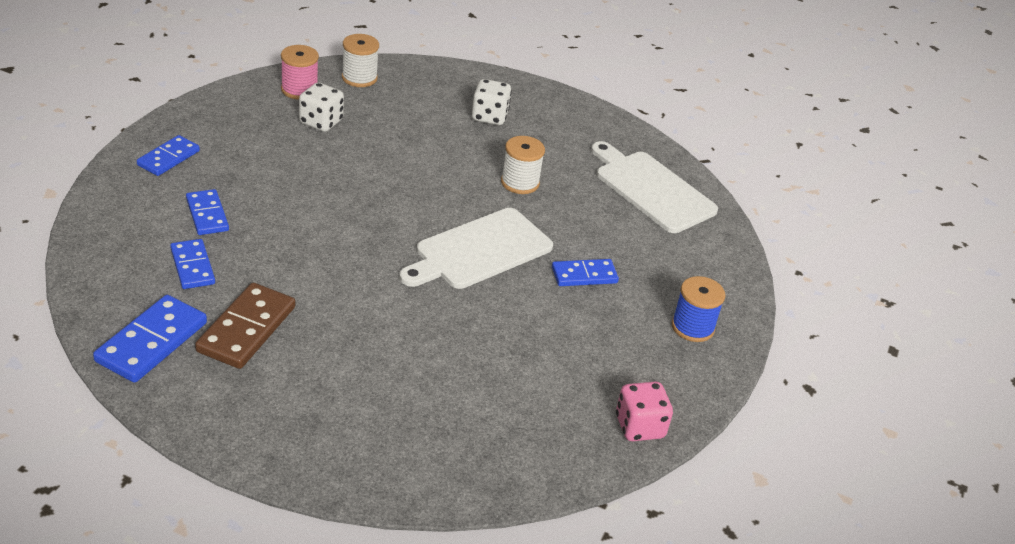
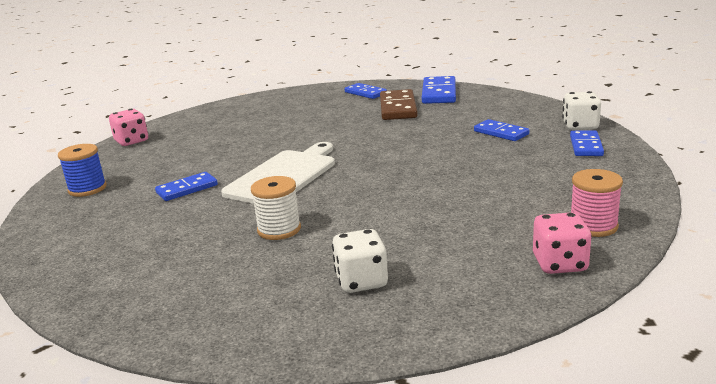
camera: 165 degrees right, 15 degrees down
(192, 266) = (467, 115): blue domino -> blue domino (365, 93)
(321, 122) = (524, 208): white dice -> white dice (580, 126)
(359, 78) = (559, 264): white spool -> pink dice
(651, 189) = (124, 274): white cutting board -> none

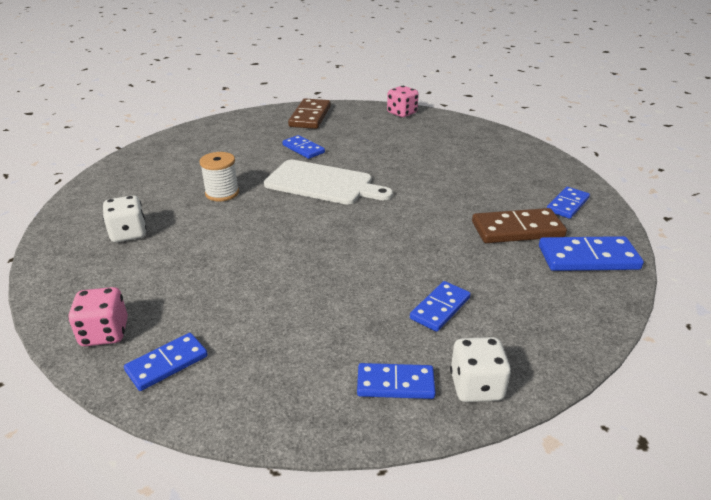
camera: 80 degrees right, 10 degrees up
(87, 189) = (310, 116): blue spool -> brown domino
(593, 226) = (167, 363): pink spool -> blue domino

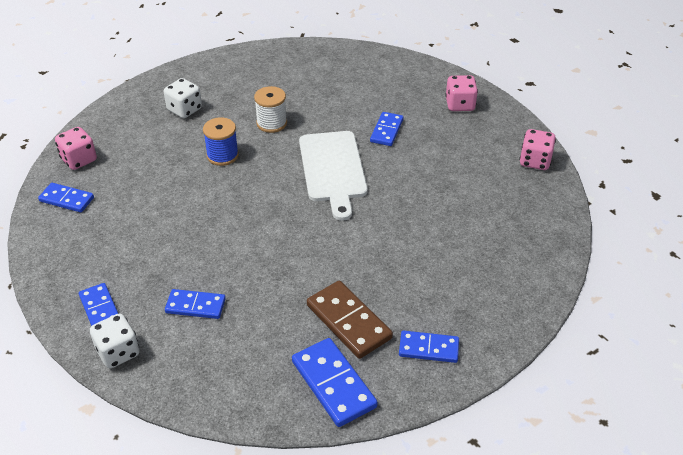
camera: 60 degrees right, 10 degrees up
(232, 231) = (222, 155): none -> blue spool
(310, 116) = (460, 105): brown domino -> pink dice

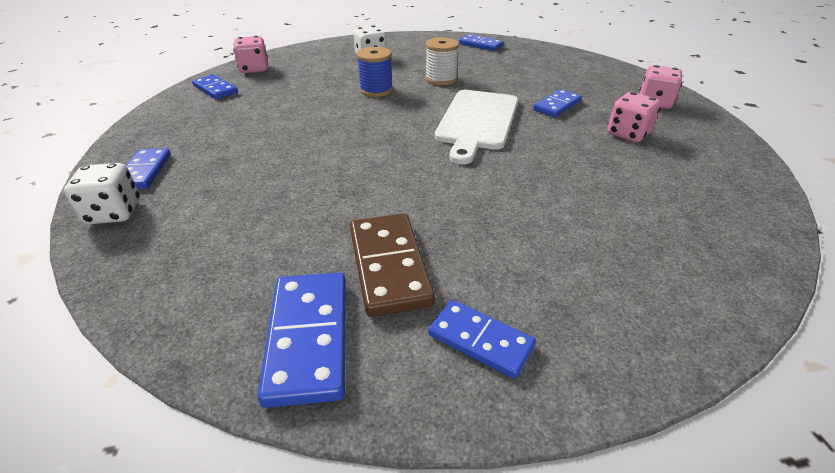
camera: 25 degrees right, 5 degrees down
(195, 306) = (233, 195): blue domino -> blue domino (480, 45)
(535, 161) = (740, 167): pink dice -> pink dice (627, 134)

